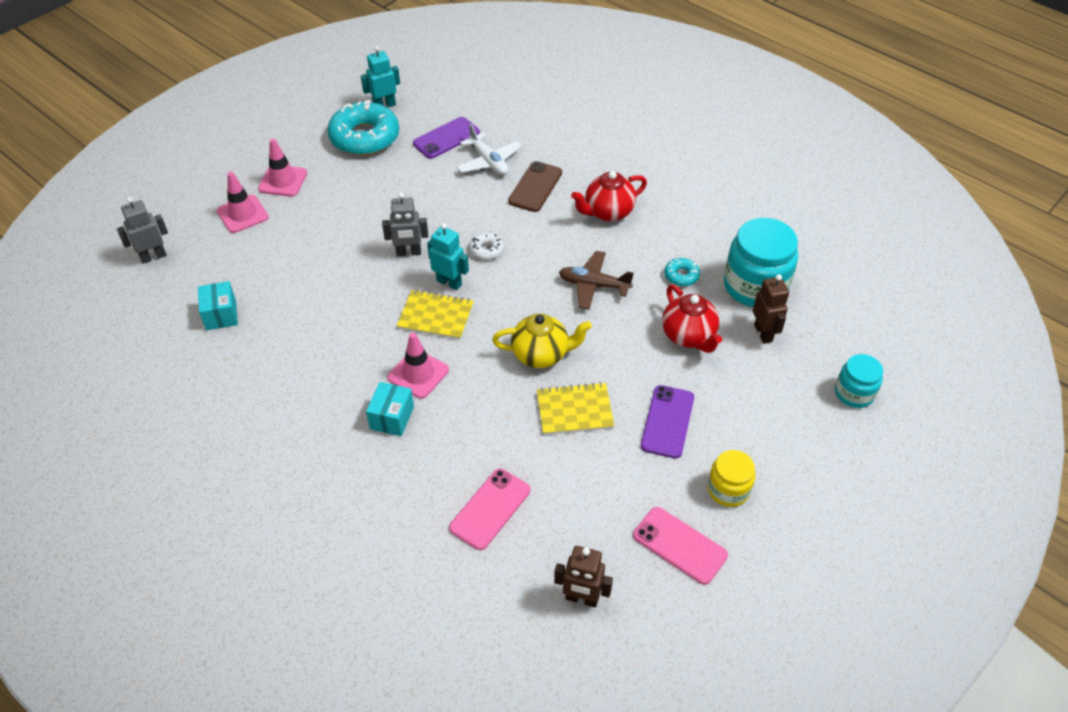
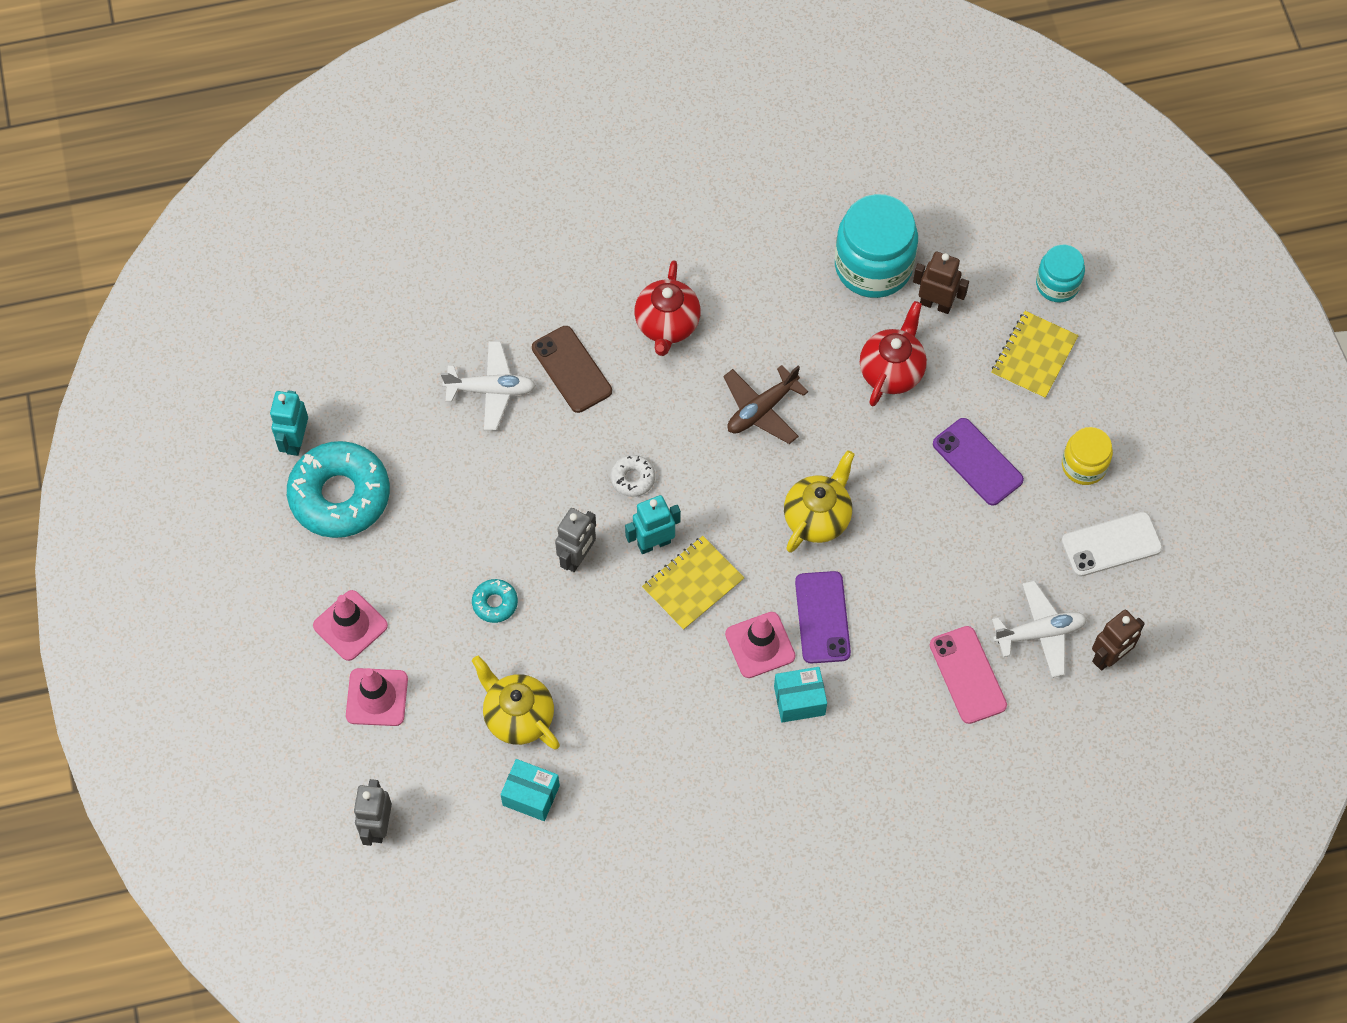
camera: 55 degrees left, 15 degrees up
(274, 281) = (518, 716): none -> yellow teapot
(392, 417) = (799, 700): turquoise box -> turquoise box turned 60 degrees counterclockwise
(446, 138) = (413, 409): purple phone -> purple phone (822, 617)
(563, 538) = (1040, 633): none -> white plane
(574, 410) = (907, 532): yellow notebook -> yellow notebook (1034, 356)
(680, 545) = (1111, 544): pink phone -> white phone
(681, 276) = (810, 321): turquoise donut -> turquoise donut (495, 603)
(689, 336) = (891, 371): red teapot -> red teapot turned 75 degrees counterclockwise

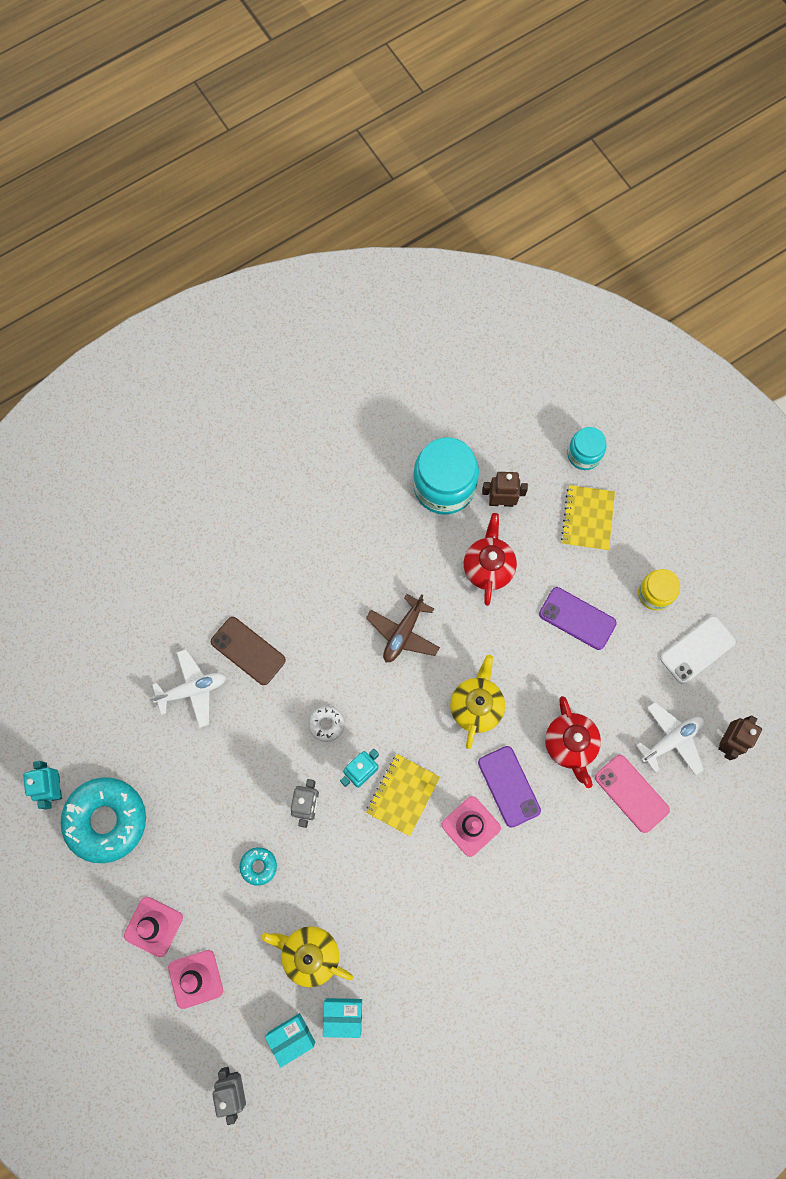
camera: 20 degrees left, 10 degrees up
(667, 325) = (307, 588): red teapot -> red teapot (570, 744)
(799, 700) = (516, 860): turquoise box -> turquoise box (291, 1037)

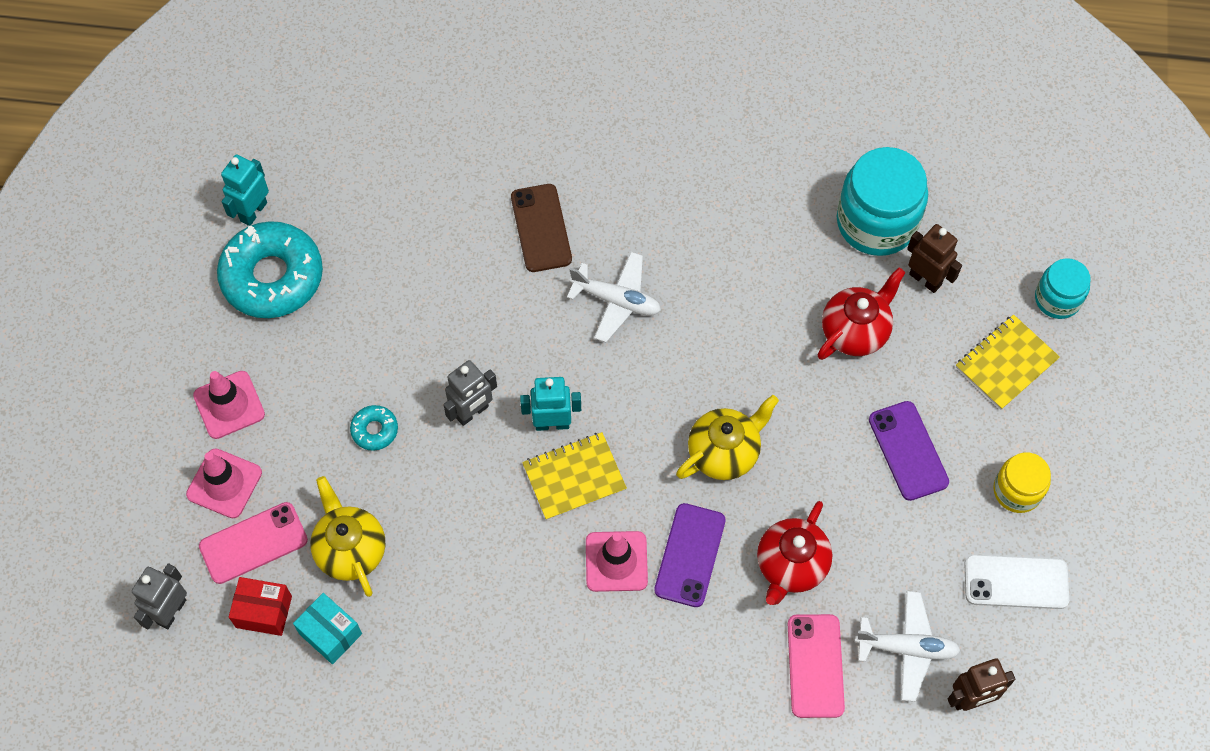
camera: 40 degrees right, 10 degrees down
(192, 690) = (456, 223): white plane -> white plane (616, 300)
(247, 1000) = (253, 543): none -> pink phone
(291, 1037) = (264, 612): turquoise box -> red box
(326, 724) = (557, 353): white donut -> none
(403, 633) = (710, 327): brown plane -> none

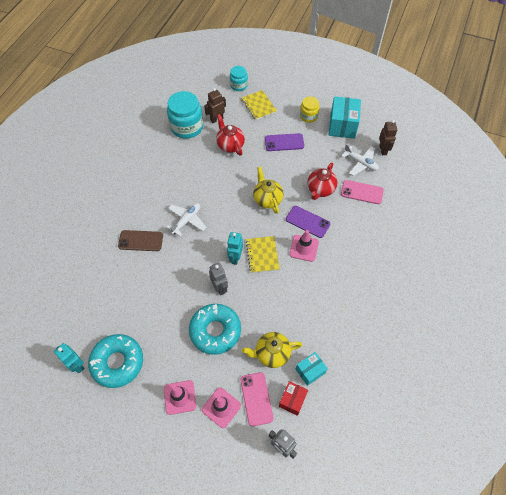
camera: 75 degrees left, 5 degrees down
(374, 430) = (215, 331): turquoise donut -> turquoise donut, size x2.27
(791, 566) = (320, 190): red teapot -> red teapot turned 75 degrees clockwise
(907, 648) = (360, 163): white plane -> white plane turned 105 degrees clockwise
(1016, 582) = (342, 126): white phone -> turquoise box

